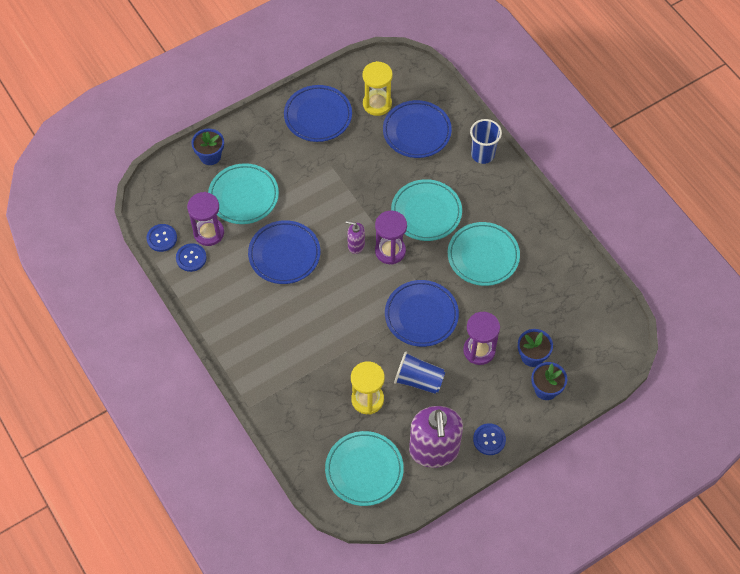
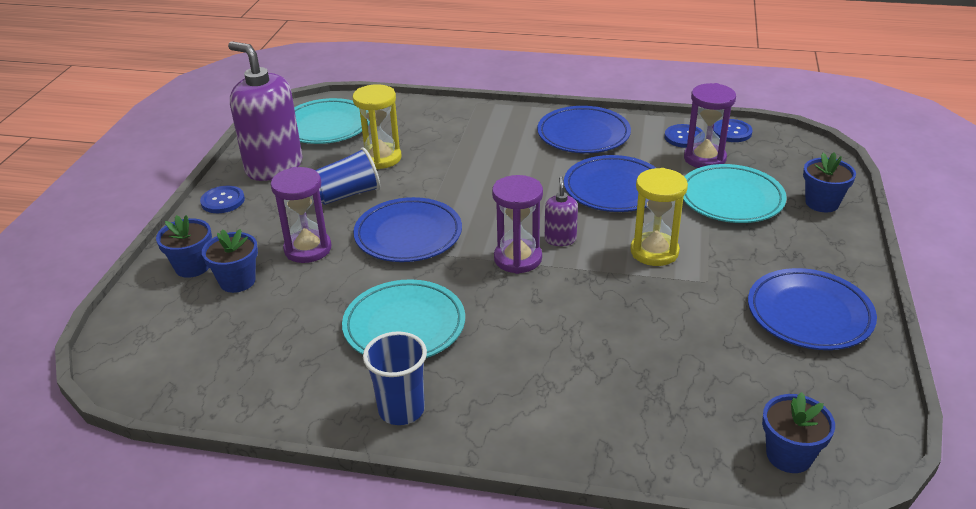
camera: 135 degrees right, 25 degrees down
(356, 245) = (560, 239): purple soap dispenser -> purple soap dispenser turned 60 degrees counterclockwise
(377, 104) = (778, 383): yellow hourglass -> yellow hourglass (654, 252)
(415, 81) = (789, 455): none -> blue flower pot
(417, 131) = (679, 392): blue plate -> blue plate (583, 135)
(426, 212) = (531, 318): turquoise plate -> none
(482, 154) = (556, 436): blue cup -> blue cup (401, 410)

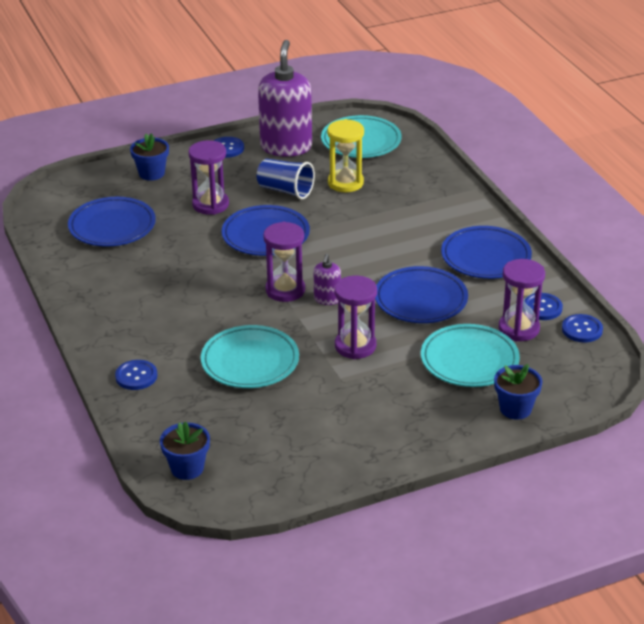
camera: 55 degrees right, 0 degrees up
(237, 281) = (154, 196): blue flower pot -> none
(401, 410) = (98, 306): blue cup -> none
(404, 326) = (171, 275): turquoise plate -> turquoise plate (250, 362)
(560, 239) = (327, 299): purple soap dispenser -> purple soap dispenser turned 135 degrees clockwise
(574, 430) = (136, 376): none -> blue button
(654, 252) = (355, 346): yellow hourglass -> purple hourglass
(809, 314) = (348, 440): blue plate -> blue plate (112, 226)

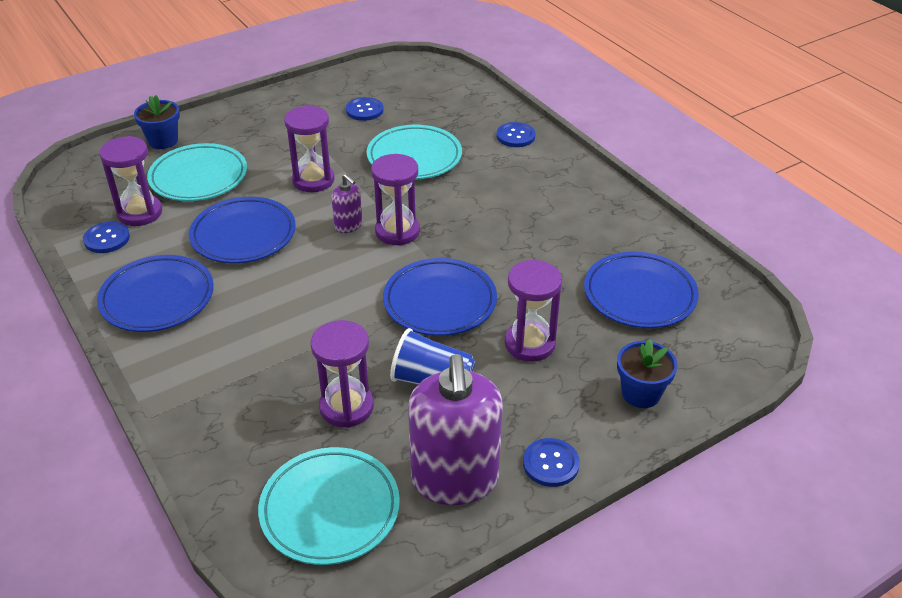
camera: 170 degrees right, 5 degrees up
(187, 468) = (440, 78): blue flower pot -> none
(327, 299) = (348, 225): purple soap dispenser -> purple soap dispenser turned 135 degrees clockwise
(345, 183) = (346, 407): yellow hourglass -> purple hourglass
(582, 329) = (71, 218): blue button -> blue button (364, 110)

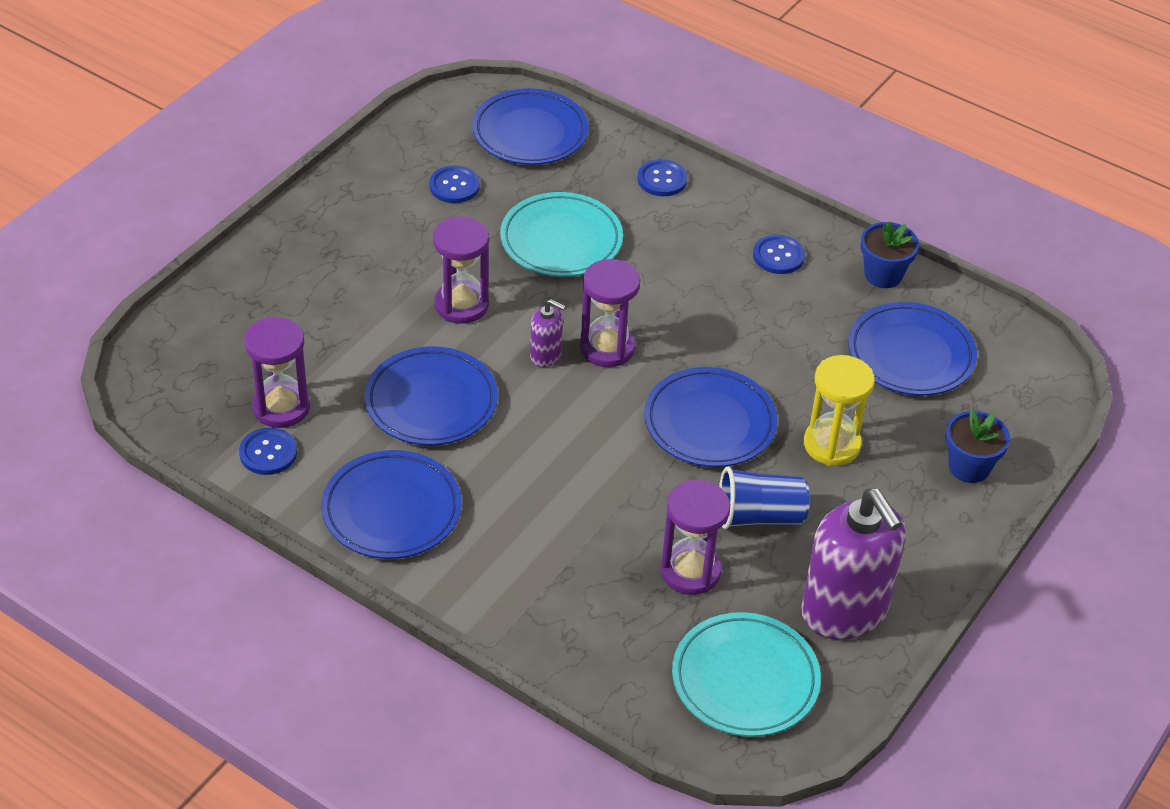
camera: 25 degrees left, 5 degrees up
(163, 141) = (227, 297): blue flower pot -> blue flower pot (883, 275)
(198, 177) = (316, 338): turquoise plate -> none
(440, 91) = (530, 133): none -> blue plate
(529, 344) = (832, 445): purple hourglass -> yellow hourglass
(550, 464) = (924, 567): blue button -> blue button (778, 256)

